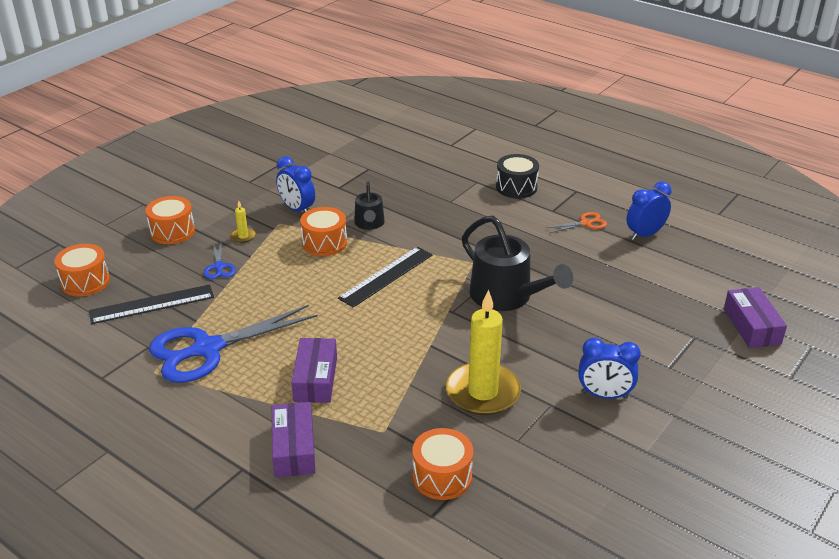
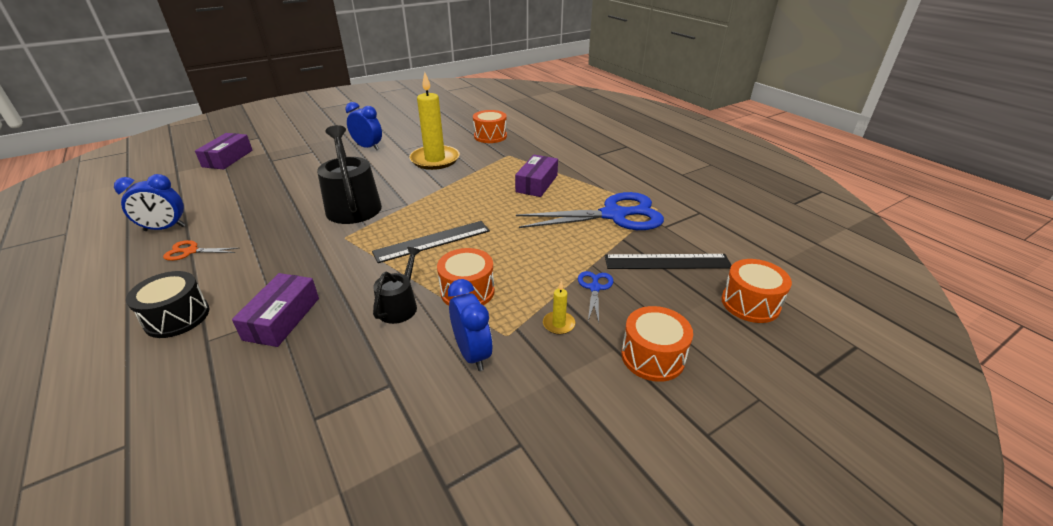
camera: 160 degrees left, 0 degrees up
(294, 448) = (565, 157): purple box -> purple box (282, 318)

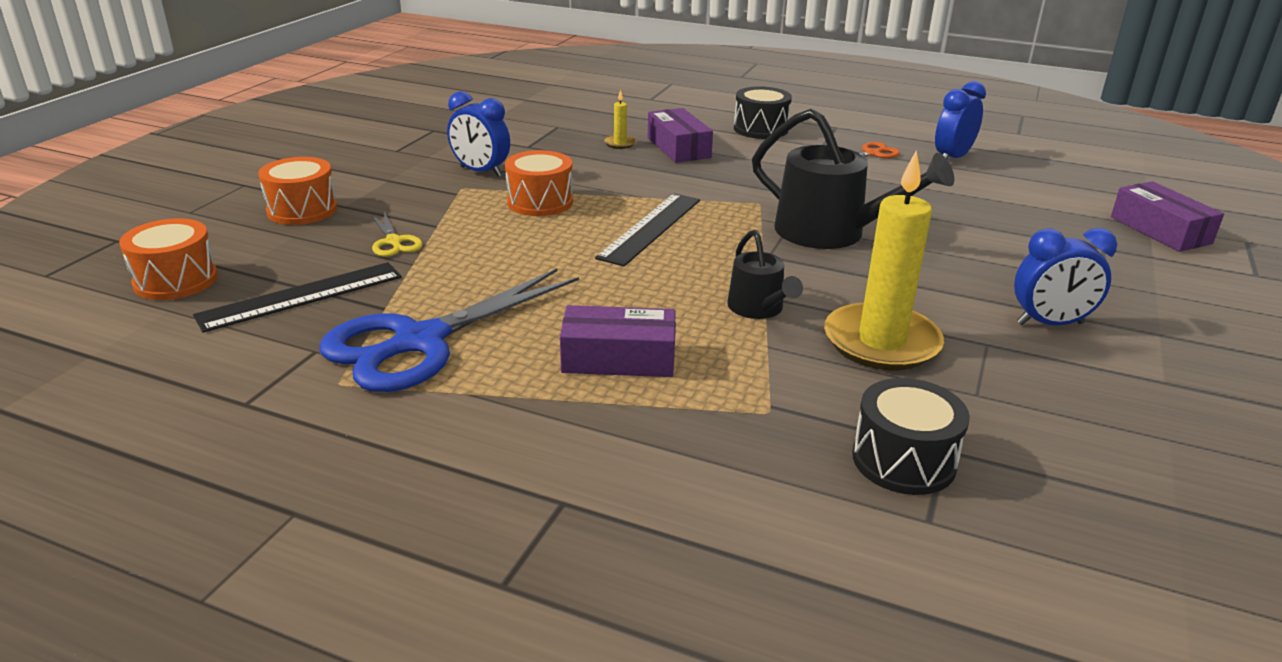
camera: 145 degrees right, 5 degrees down
(400, 306) = (592, 177): black watering can -> black watering can (758, 308)
(490, 136) = (903, 460): orange drum -> black drum
(536, 183) = (618, 358): purple box -> purple box turned 75 degrees counterclockwise
(558, 324) = (415, 206): yellow candle -> yellow candle (620, 144)
(595, 288) = (394, 242): blue scissors -> yellow scissors

